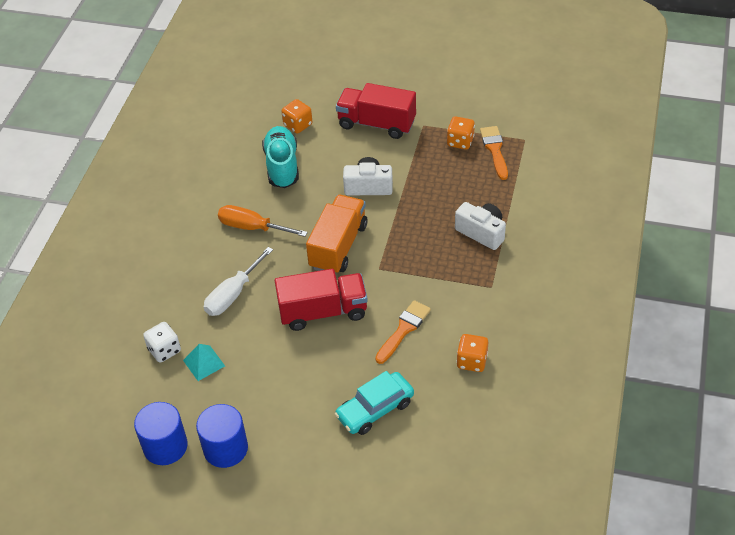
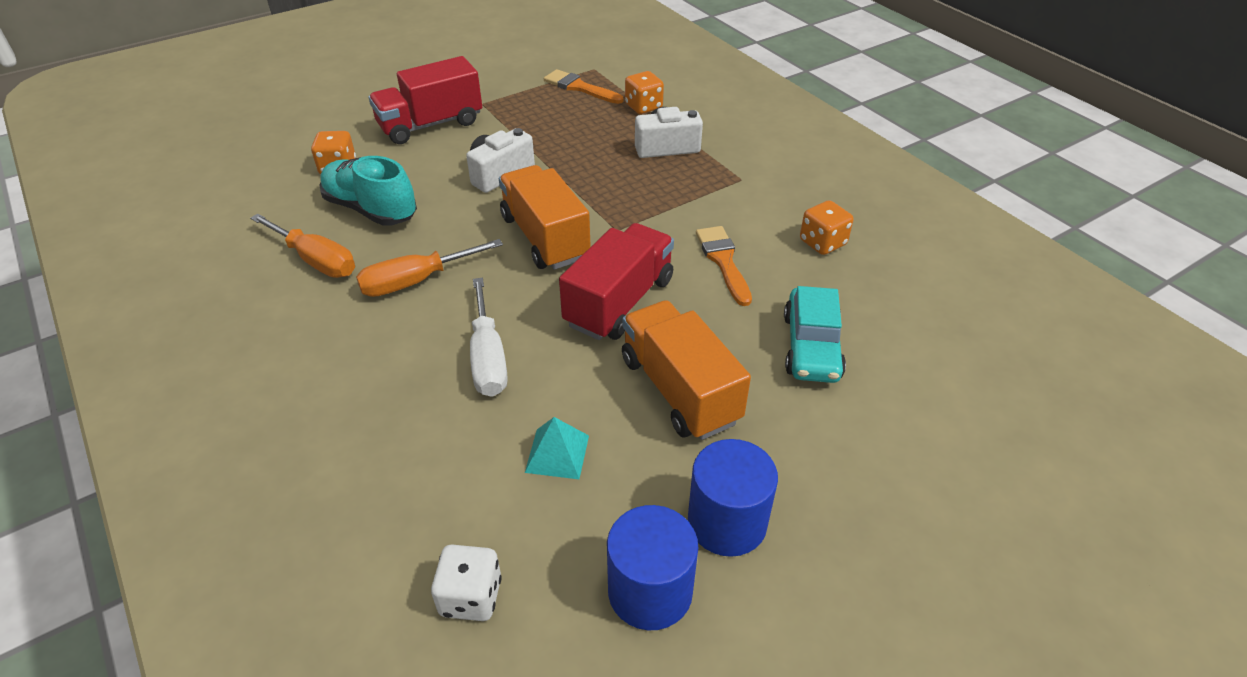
camera: 50 degrees left, 5 degrees down
(164, 350) = (482, 481): white dice -> white dice (471, 597)
(226, 182) = (316, 260): none -> orange screwdriver
(287, 378) = (679, 390): none -> orange truck
(460, 142) = (538, 97): orange dice -> orange dice (643, 107)

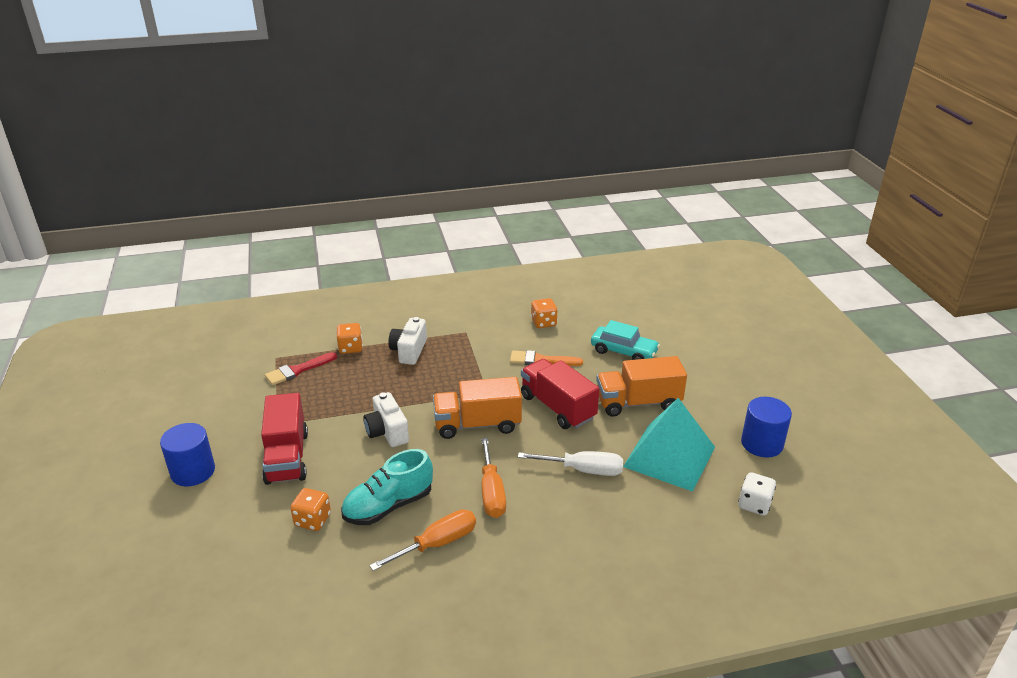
camera: 70 degrees left, 10 degrees down
(557, 453) = (669, 456): turquoise pyramid -> turquoise pyramid, size x2.30
(579, 87) = (298, 370): orange brush -> red brush
(727, 522) = (728, 410): blue cylinder -> blue cylinder (193, 471)

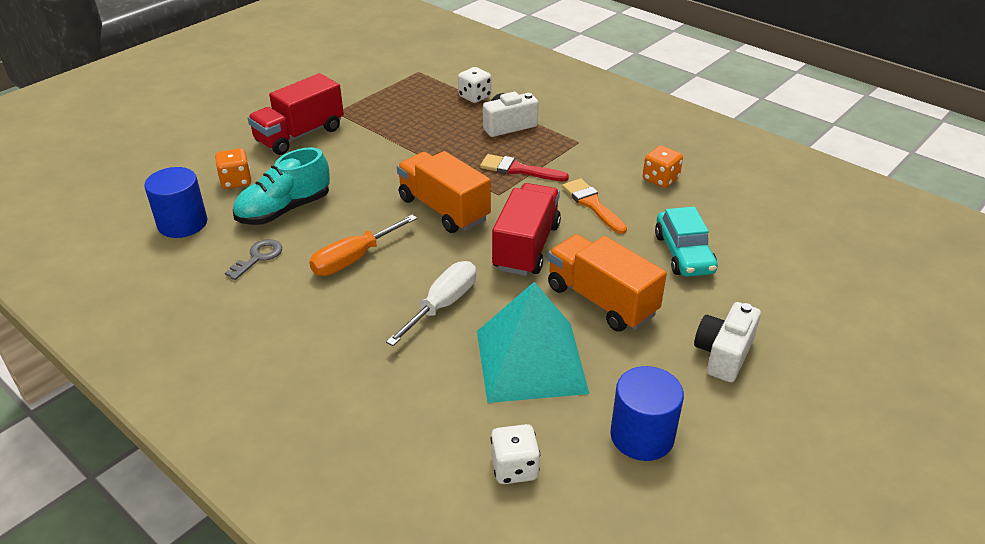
camera: 55 degrees right, 5 degrees up
(193, 471) = (246, 105): blue cylinder -> blue cylinder (182, 223)
(298, 370) = (414, 88): red brush -> red brush (518, 170)
(350, 348) = (474, 97): orange dice -> white dice
(387, 432) = (380, 166): white camera -> white camera (723, 354)
(388, 506) = (284, 210): turquoise shoe -> turquoise shoe turned 60 degrees counterclockwise
(437, 544) = (258, 257): orange screwdriver -> grey key
(583, 470) = (443, 305): white screwdriver -> white screwdriver turned 120 degrees counterclockwise

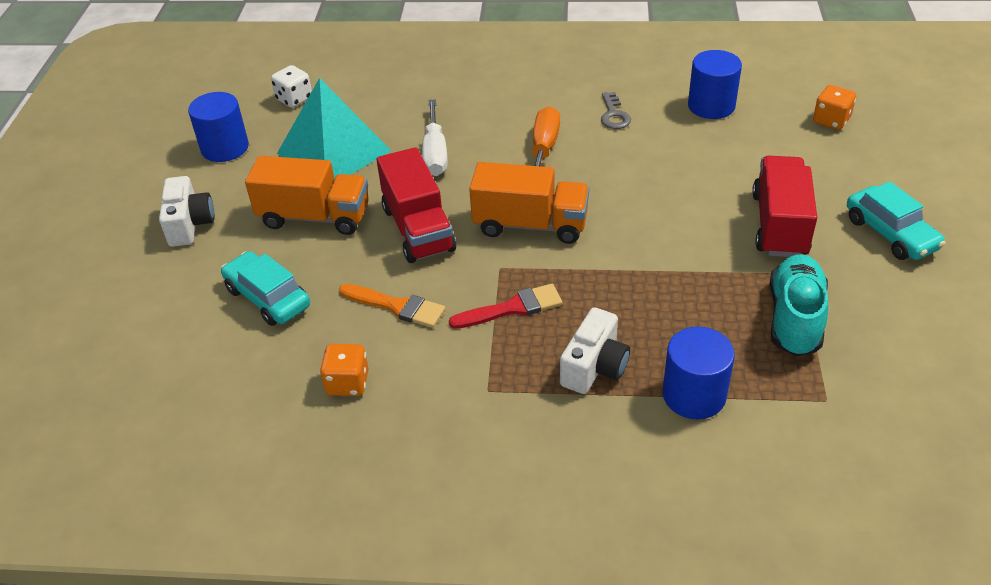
camera: 145 degrees right, 5 degrees up
(236, 181) = (741, 153): orange dice -> orange dice (831, 121)
(256, 105) = (890, 233): none -> turquoise car
(284, 210) = (658, 153): turquoise shoe -> turquoise shoe (794, 318)
(474, 97) = (694, 395): white dice -> blue cylinder

